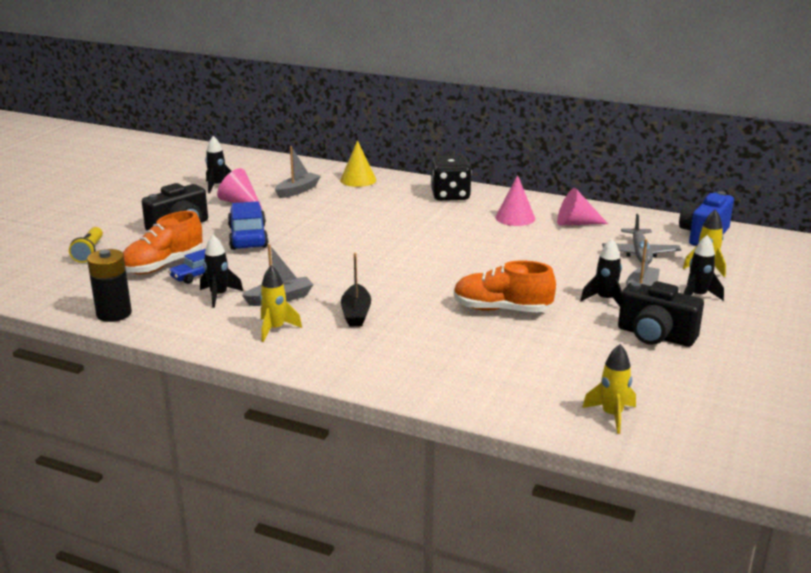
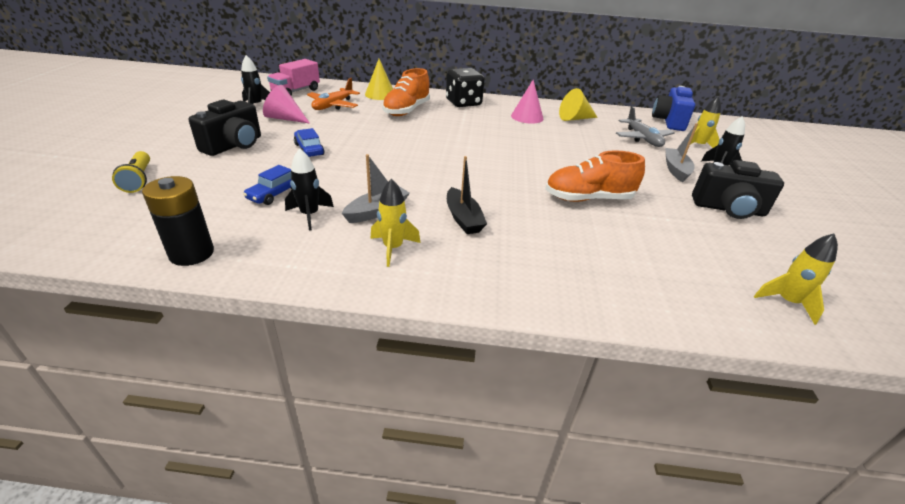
camera: 20 degrees left, 10 degrees up
(163, 265) = (232, 187): orange shoe -> orange shoe (406, 110)
(248, 237) = (309, 149): blue car -> blue car, size x0.60
(266, 172) = (296, 91): none -> pink truck
(297, 191) = (333, 105): grey boat -> orange plane
(576, 223) = (575, 118): pink cone -> yellow cone
(605, 300) = (658, 180): black rocket -> none

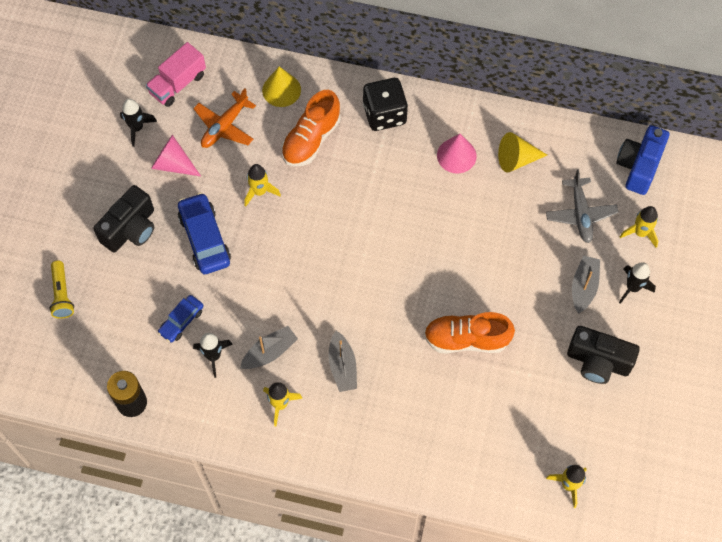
camera: 10 degrees right, 30 degrees up
(309, 149) = (205, 238): blue car -> blue car, size x1.67
(363, 129) = (259, 192): none -> yellow rocket
(463, 218) = (342, 366): black boat -> grey boat

